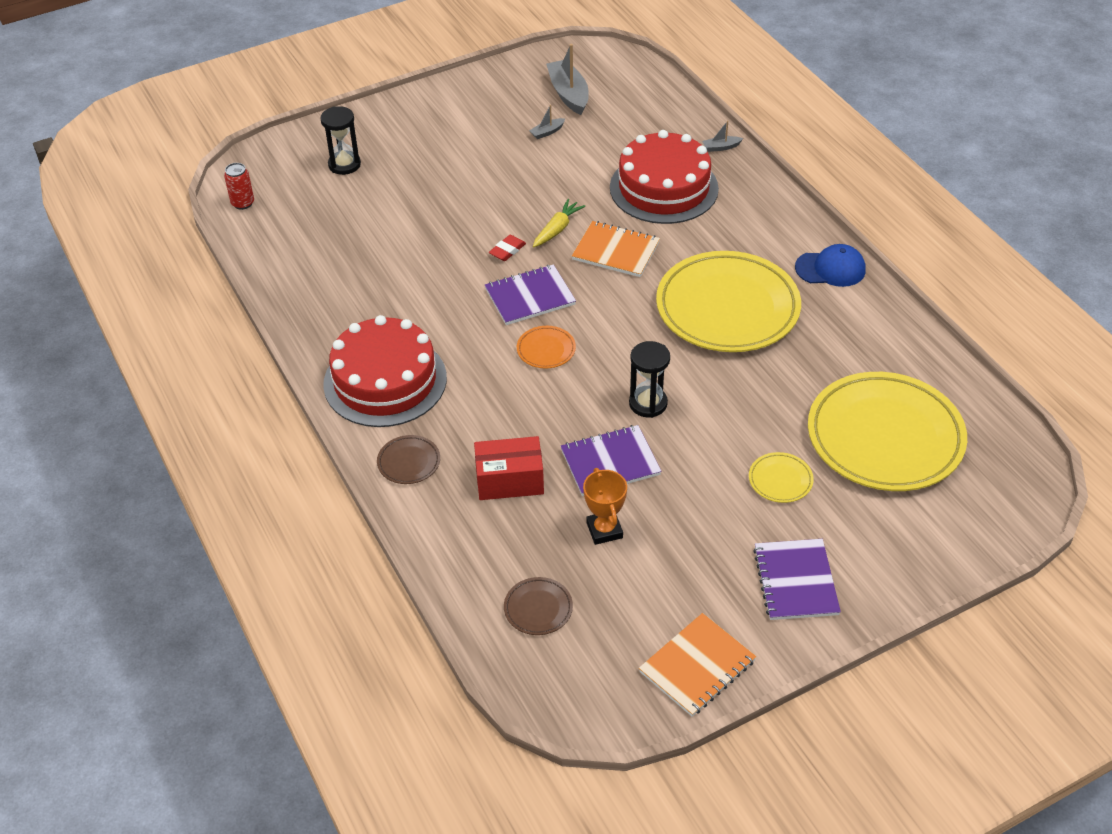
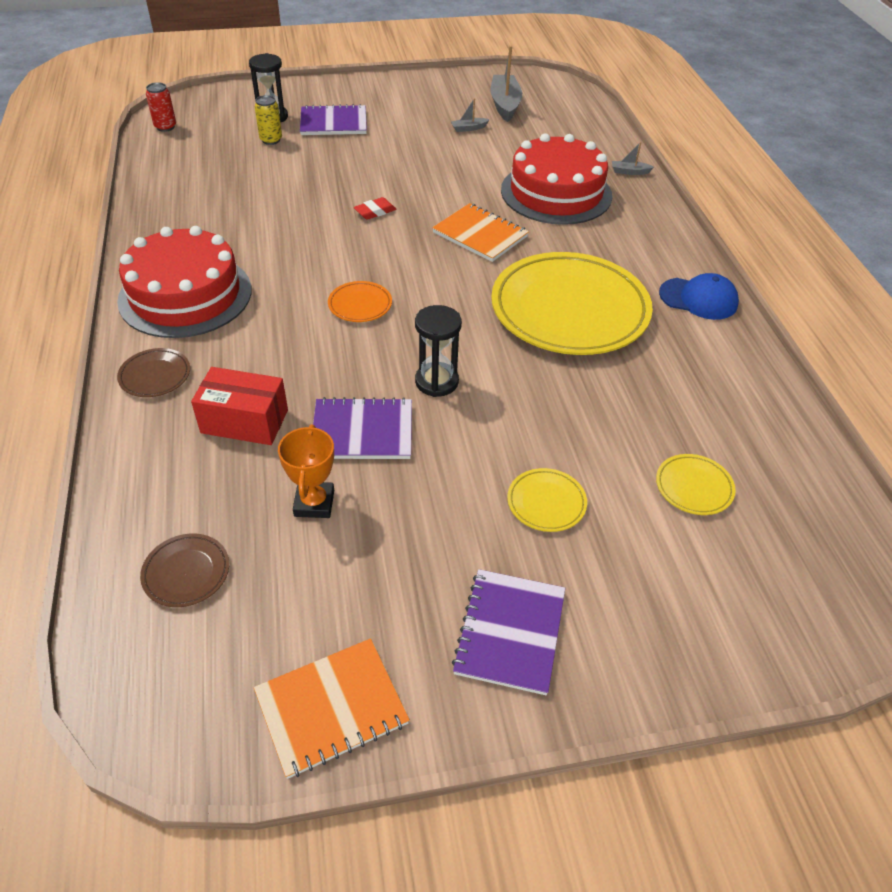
camera: 15 degrees right, 0 degrees up
(360, 193) = (271, 140): none -> yellow can
(530, 297) = (372, 254): purple notebook -> purple notebook (333, 123)
(557, 229) = (433, 204): yellow carrot -> none
(885, 437) = (694, 487): yellow plate -> yellow plate, size x0.40

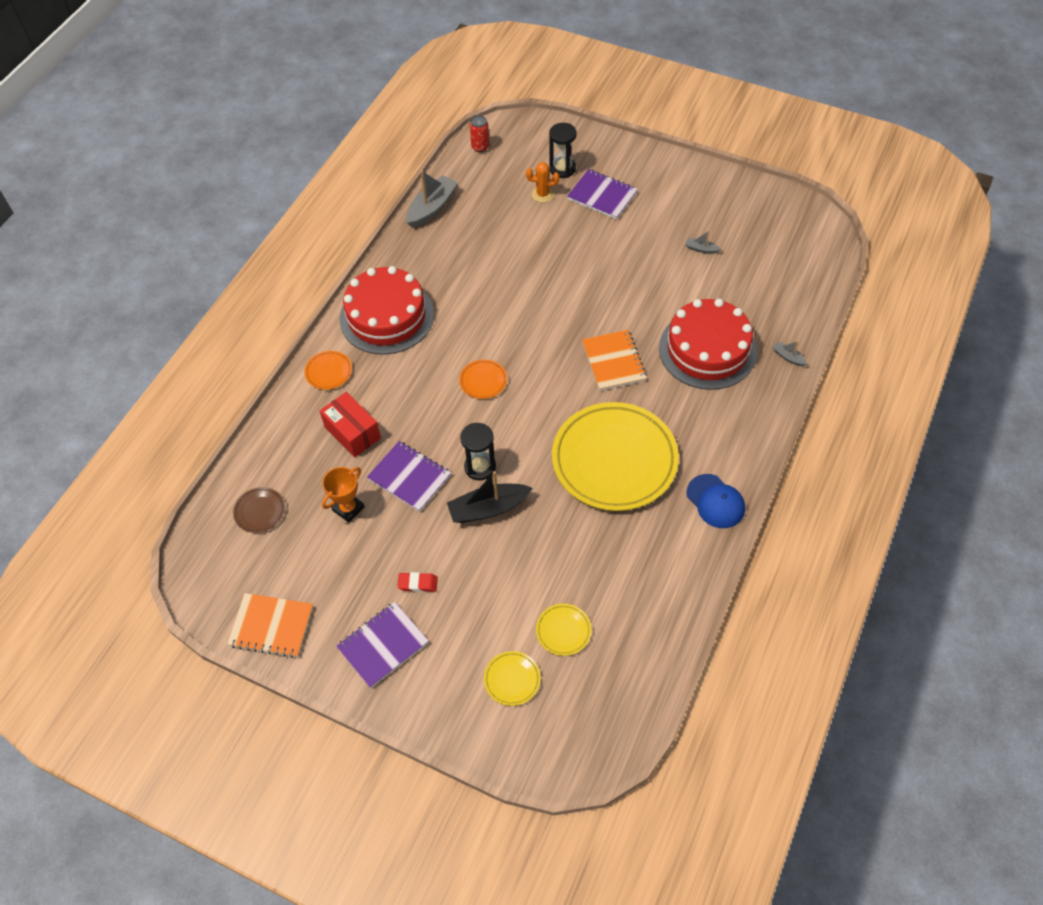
camera: 40 degrees right, 10 degrees up
(155, 376) = (328, 372): brown plate -> orange plate
(271, 140) = (542, 194): yellow can -> orange cactus
(375, 212) = (559, 302): red eraser -> red eraser (418, 583)
(487, 415) = (488, 508): none -> black boat
(505, 105) = (755, 235): grey boat -> grey boat (432, 207)
(546, 503) = (469, 586): yellow plate -> yellow plate (512, 679)

